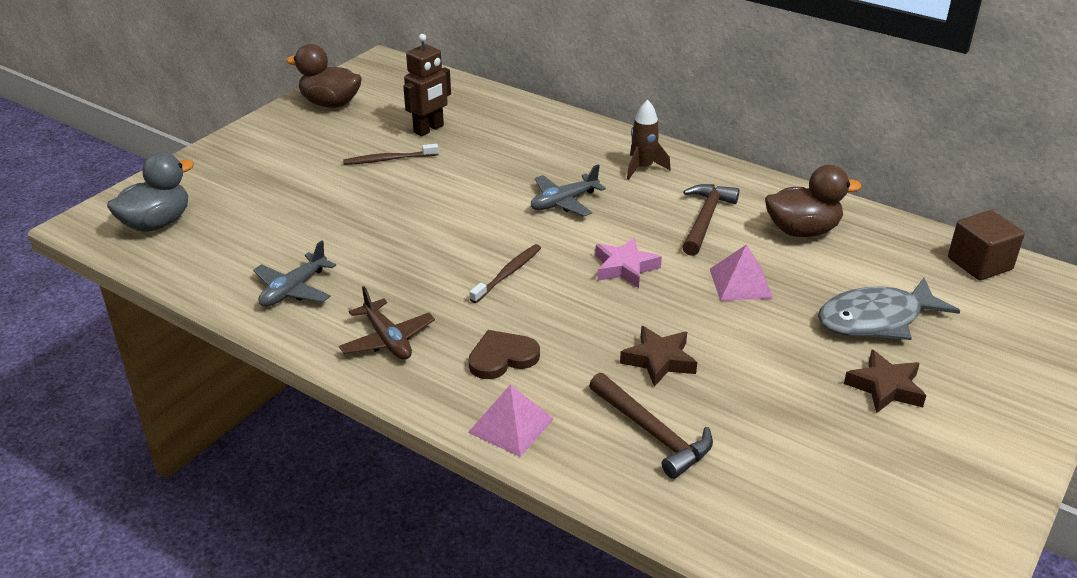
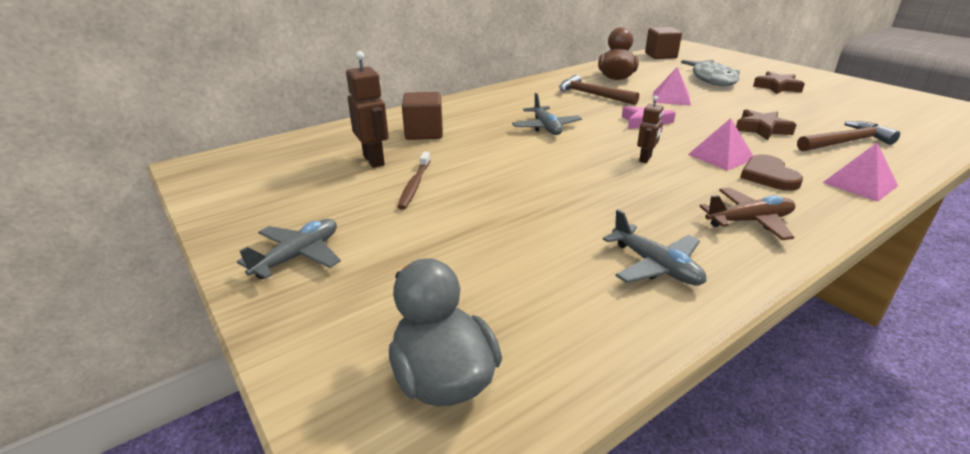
camera: 70 degrees left, 5 degrees down
(266, 144) = (298, 256): none -> grey plane
(330, 103) = (250, 204): brown duck -> none
(506, 137) = (424, 133): none -> brown cube
(508, 273) = (645, 159): brown toothbrush -> brown robot
(542, 325) = (721, 156): none -> pink pyramid
(642, 168) = (513, 100): brown rocket -> none

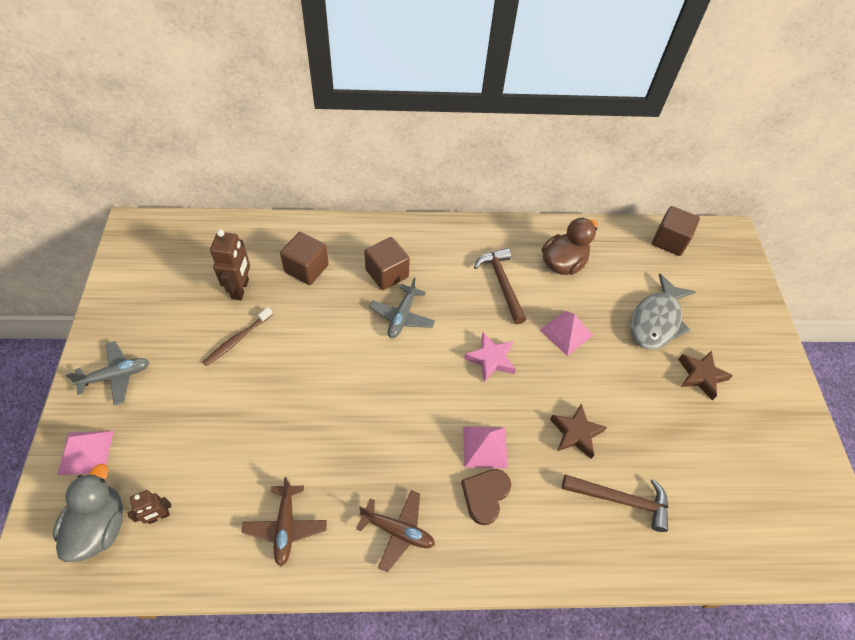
camera: 30 degrees right, 25 degrees up
(499, 115) = (387, 273): none -> brown cube
(645, 159) = (423, 411): brown robot -> brown robot (159, 516)
(655, 266) = (285, 527): grey plane -> brown plane
(859, 184) = (541, 554): pink pyramid -> pink pyramid (86, 452)

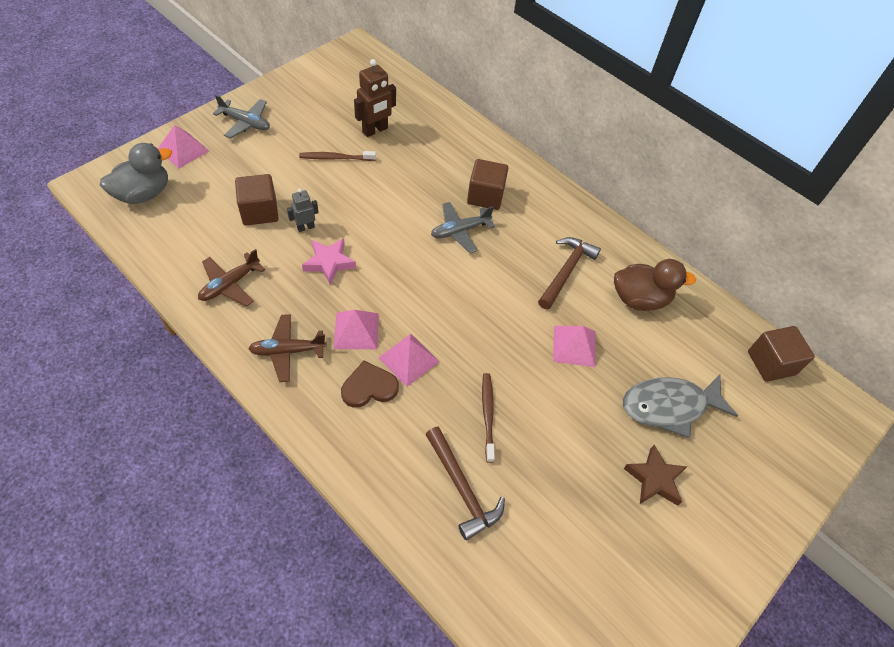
camera: 45 degrees right, 0 degrees up
(159, 516) = (176, 215): brown robot -> none
(286, 420) = (305, 227): none -> grey robot
(306, 268) = (433, 150): brown cube -> brown cube (260, 211)
(398, 531) = (287, 351): brown plane -> brown plane turned 105 degrees clockwise
(425, 463) = (356, 330): none -> pink pyramid
(491, 359) = (488, 311): pink star -> pink star (329, 263)
(576, 433) = (487, 415): brown star -> brown toothbrush

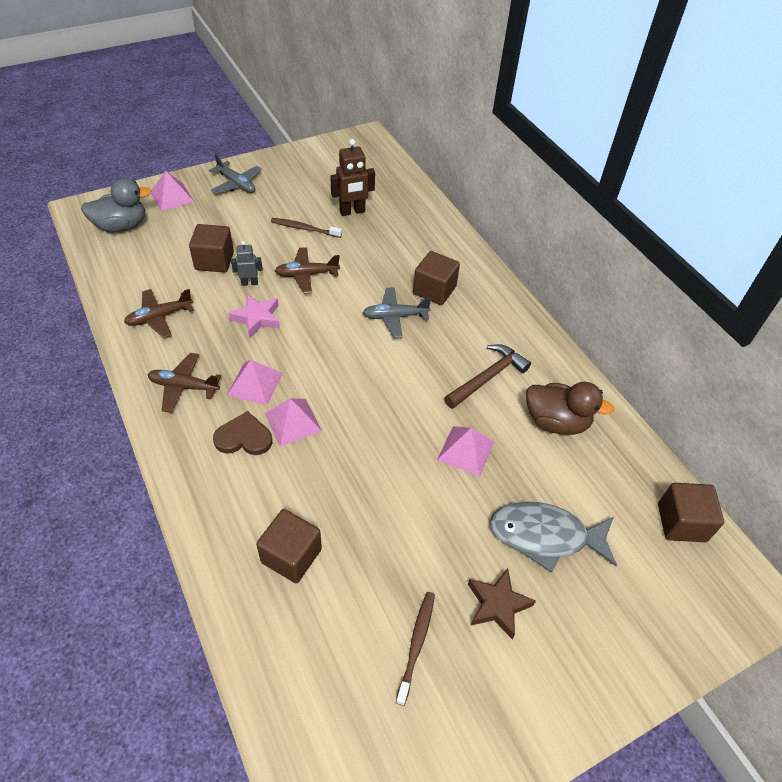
camera: 20 degrees right, 5 degrees down
(358, 206) = (306, 275): none -> brown plane
(462, 488) = (291, 556): brown hammer -> brown cube
(487, 415) = (348, 493): brown toothbrush -> brown toothbrush (416, 644)

